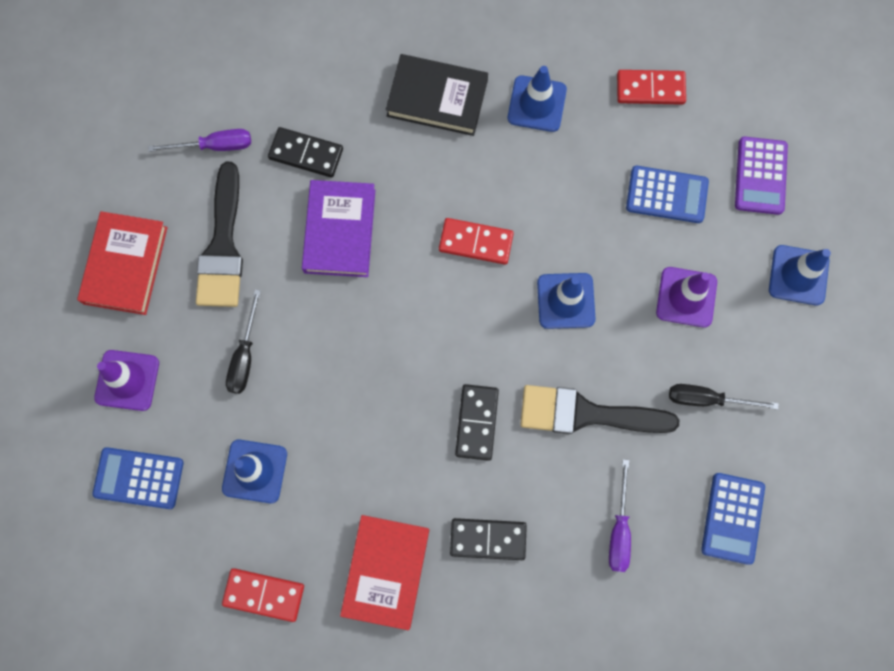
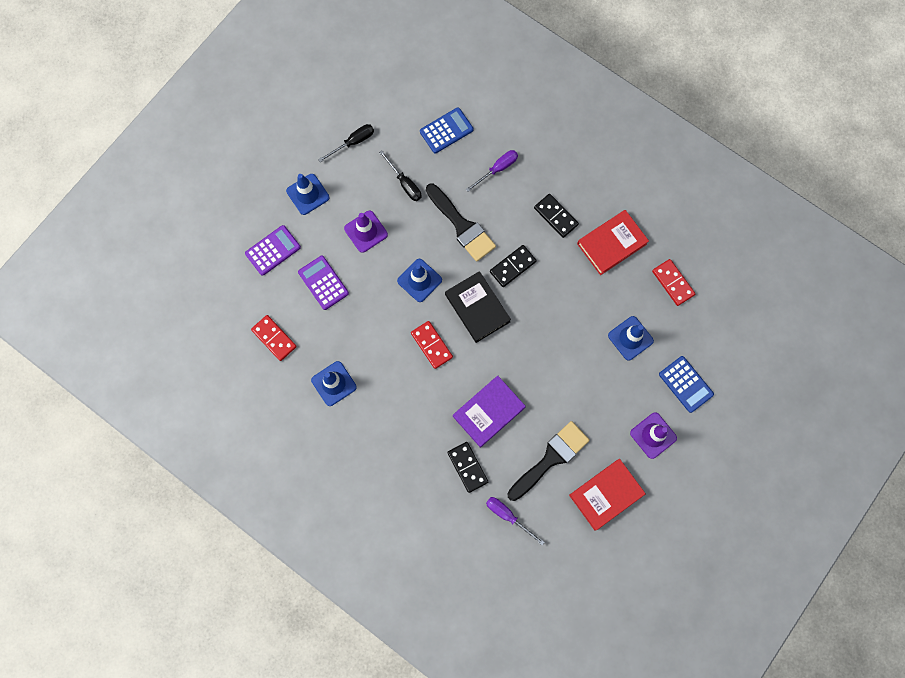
camera: 135 degrees left, 0 degrees up
(244, 356) = (588, 394): black screwdriver -> black screwdriver (353, 142)
(437, 98) = (377, 433): black book -> black book (477, 308)
(666, 195) = (323, 283): blue calculator -> purple calculator

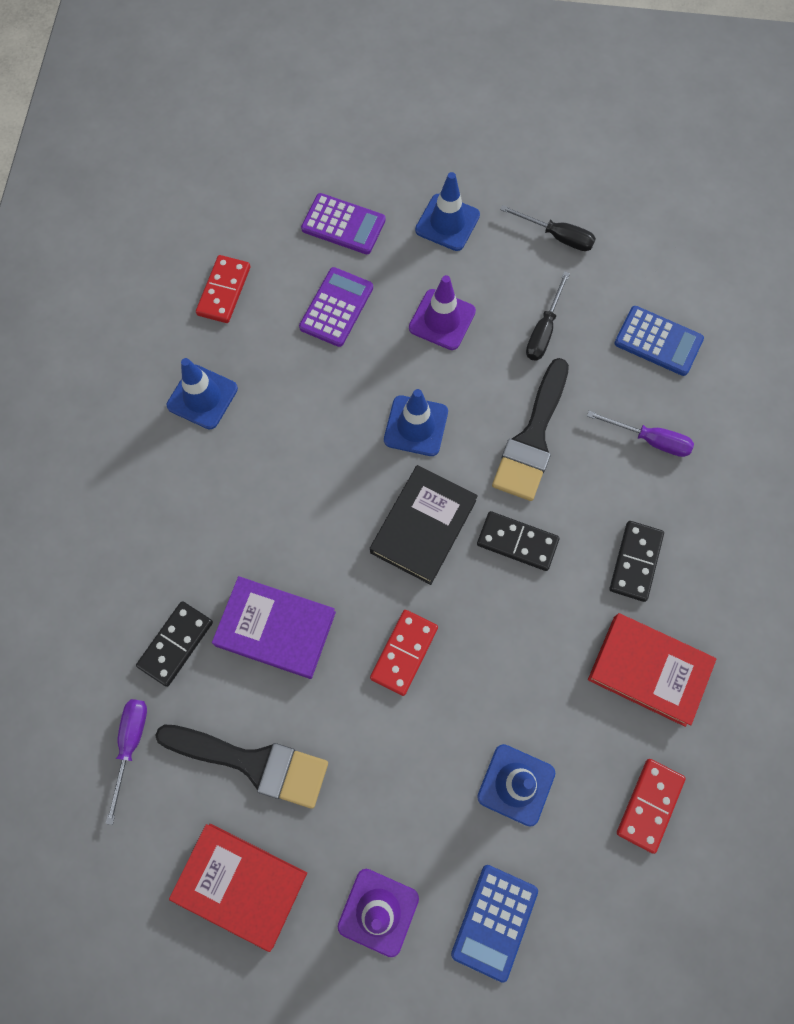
camera: 60 degrees right, 5 degrees down
(431, 345) = (330, 494): red domino -> red domino (404, 653)

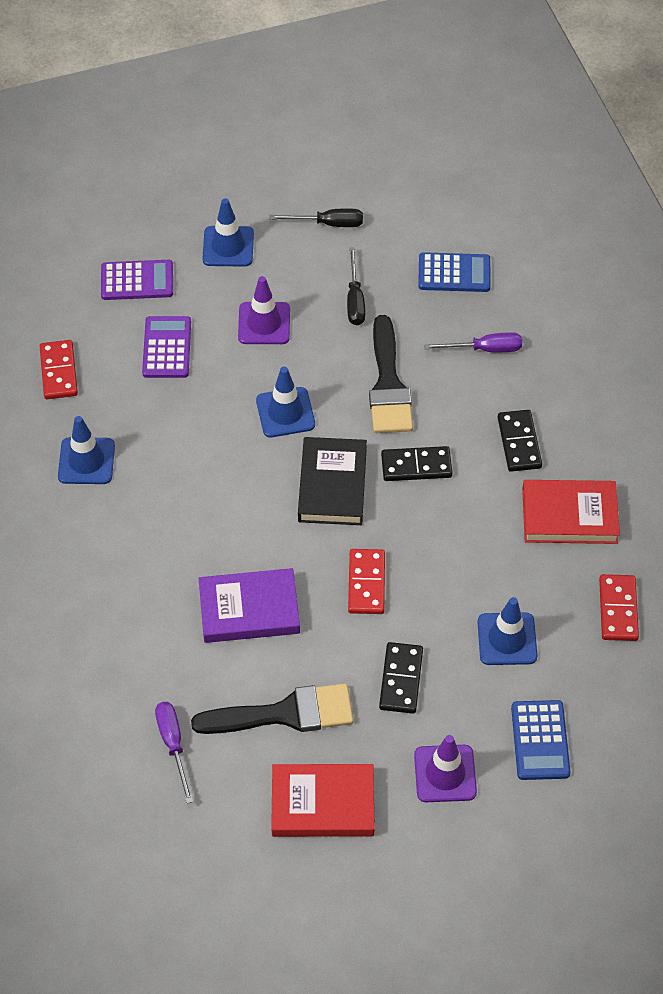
camera: 25 degrees left, 15 degrees down
(176, 644) = (170, 655): black domino -> black domino (401, 679)

